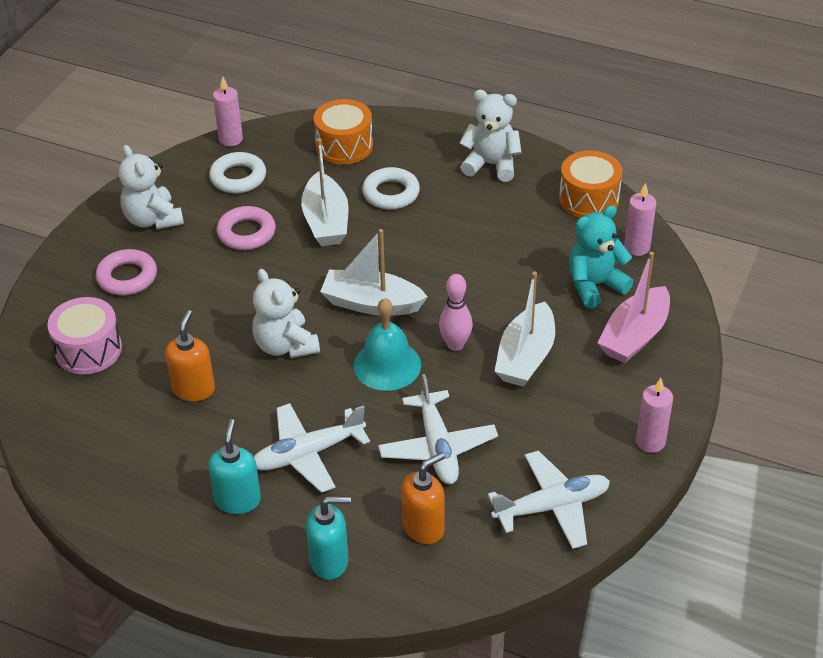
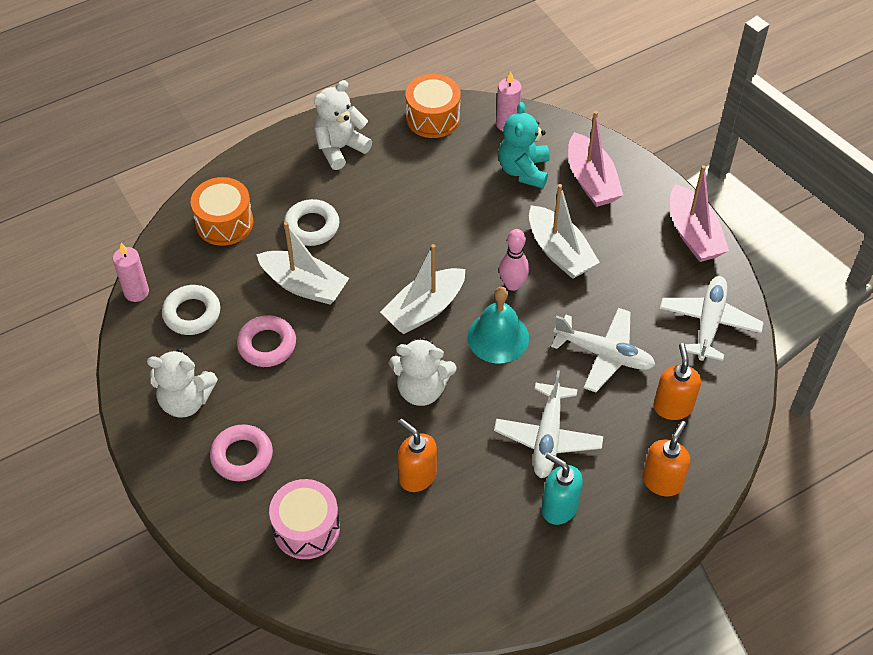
camera: 55 degrees left, 10 degrees up
(330, 561) = (662, 481): turquoise soap dispenser -> orange soap dispenser
(650, 442) = (693, 234): pink candle -> pink boat

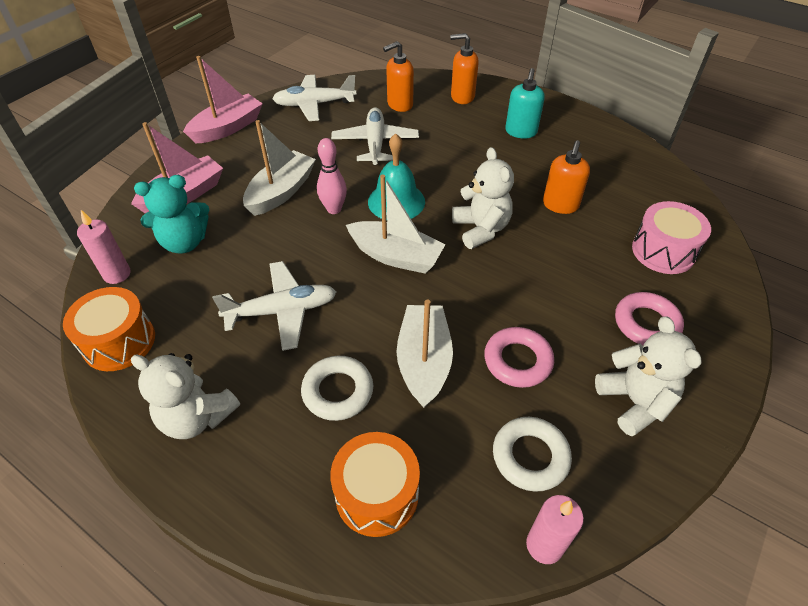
camera: 115 degrees left, 5 degrees down
(547, 437) = (469, 151): white plane -> white plane (282, 311)

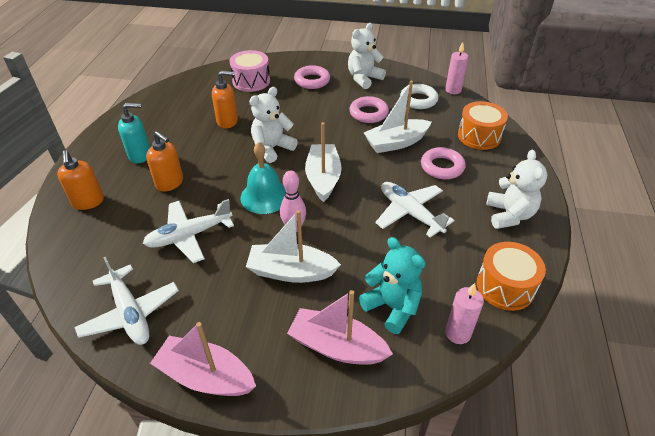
camera: 115 degrees left, 5 degrees down
(338, 391) = (442, 167): white ring -> pink ring
(399, 104) = (113, 241): orange soap dispenser -> orange soap dispenser (170, 183)

